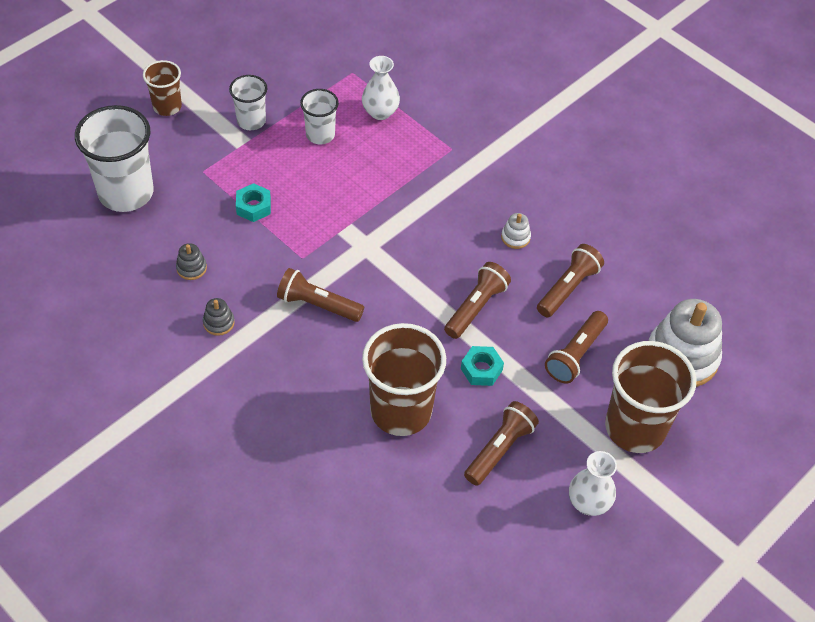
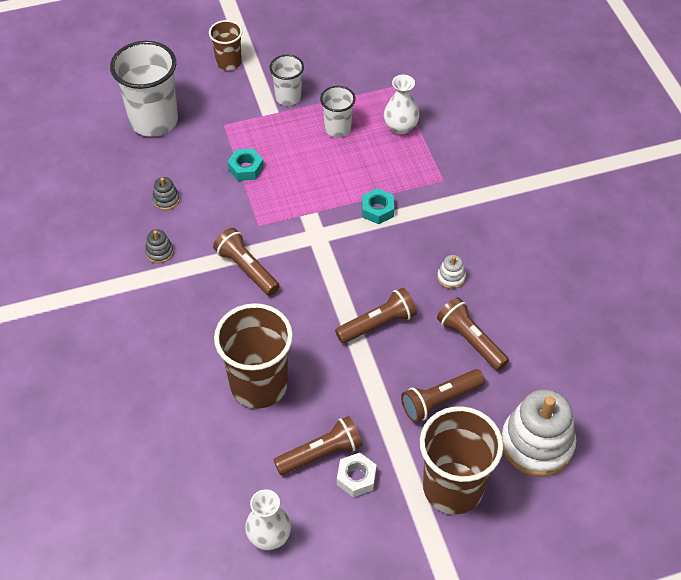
camera: 30 degrees right, 0 degrees up
(481, 369) = (348, 379): turquoise nut -> turquoise nut (377, 210)
(545, 457) = (356, 478): none -> white nut
(568, 288) = (470, 340): brown flashlight -> brown flashlight turned 105 degrees counterclockwise
(588, 502) = (369, 534): white vase -> white vase (269, 536)

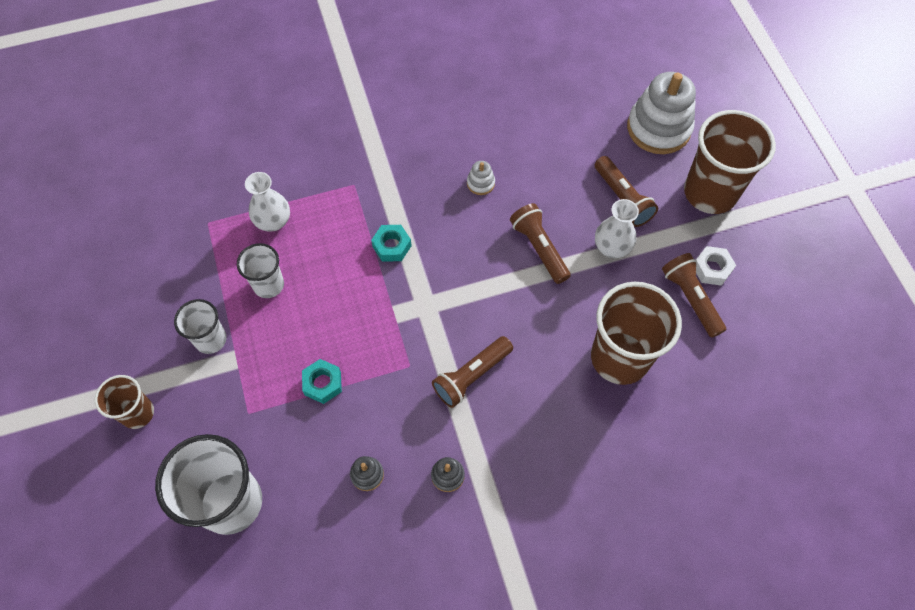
camera: 90 degrees left, 10 degrees up
(269, 536) = (783, 342): white vase -> white vase (611, 247)
(470, 340) = (554, 171): brown flashlight -> none

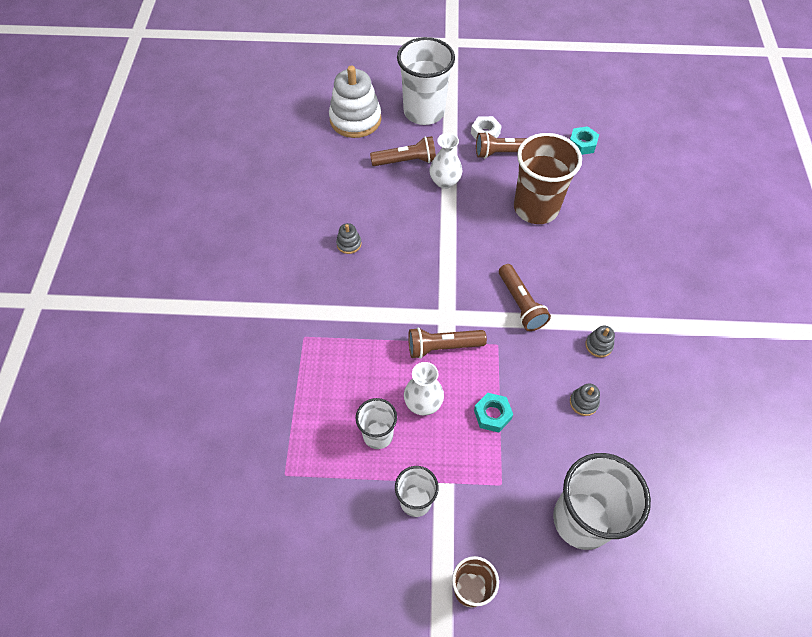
camera: 70 degrees left, 5 degrees down
(273, 221) = (311, 414): white vase -> white vase (423, 403)
(392, 246) = (380, 325): turquoise nut -> turquoise nut (582, 144)
(480, 183) = (349, 244): white stacking toy -> grey stacking toy
(539, 248) = (426, 225): brown flashlight -> brown flashlight (442, 347)
(710, 192) = (424, 112): brown cup -> white cup

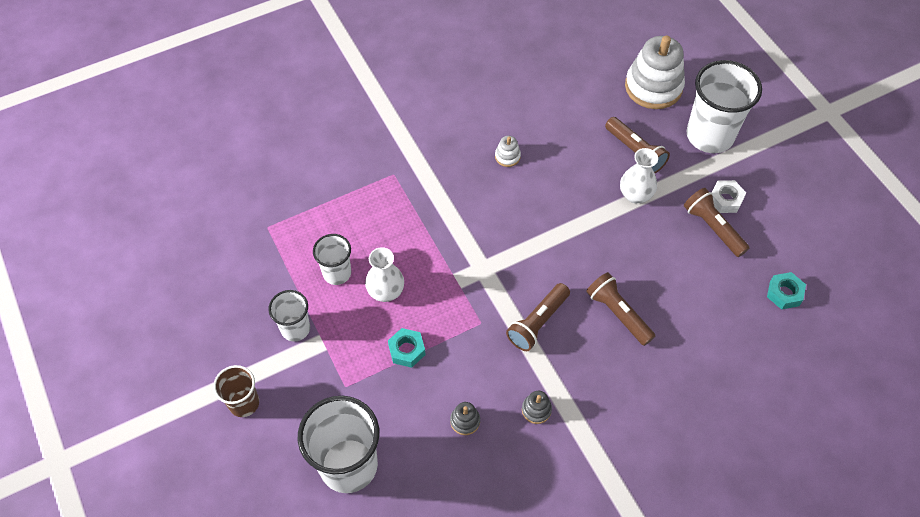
camera: 60 degrees right, 0 degrees up
(349, 244) = (507, 156): grey stacking toy -> white stacking toy
(442, 347) = (450, 280): brown flashlight -> brown flashlight (618, 313)
(536, 208) = (663, 286): brown cup -> none

